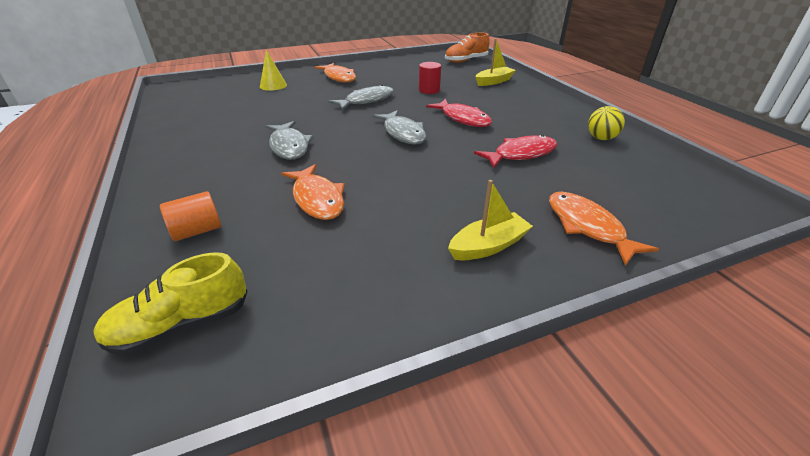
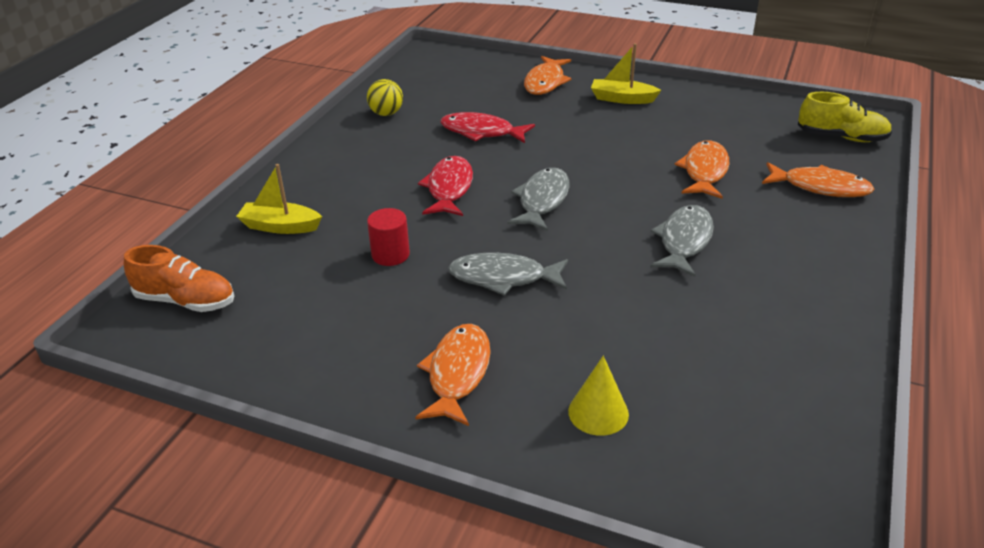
camera: 135 degrees left, 0 degrees up
(197, 231) = (820, 187): orange cylinder -> orange fish

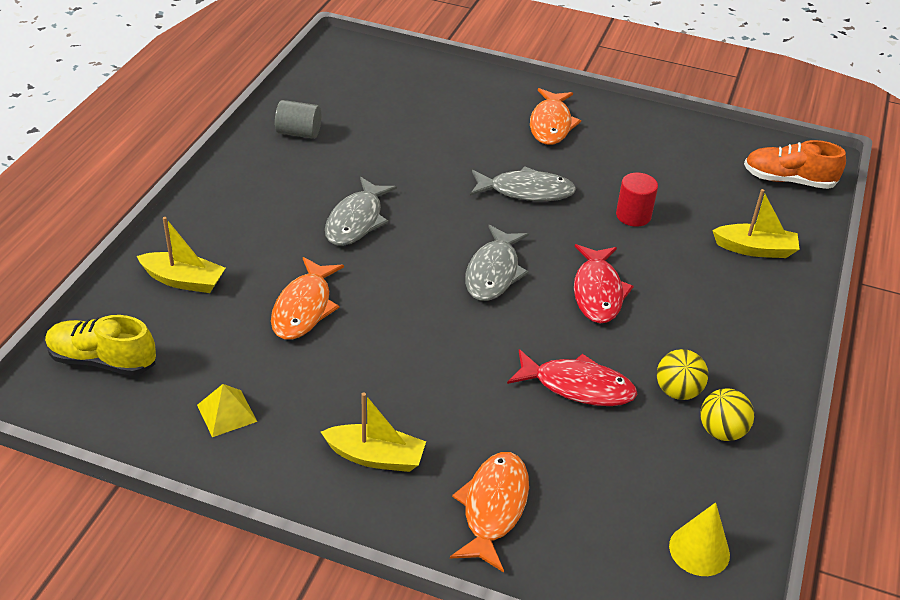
camera: 175 degrees right, 5 degrees up
(407, 131) = (677, 391): none -> yellow ball
(598, 412) = (453, 100): yellow cone -> yellow cone (699, 550)
(731, 115) = (227, 413): none -> yellow pyramid
(797, 346) = (299, 133): none -> grey cylinder
(820, 187) = (183, 280): orange fish -> yellow boat

